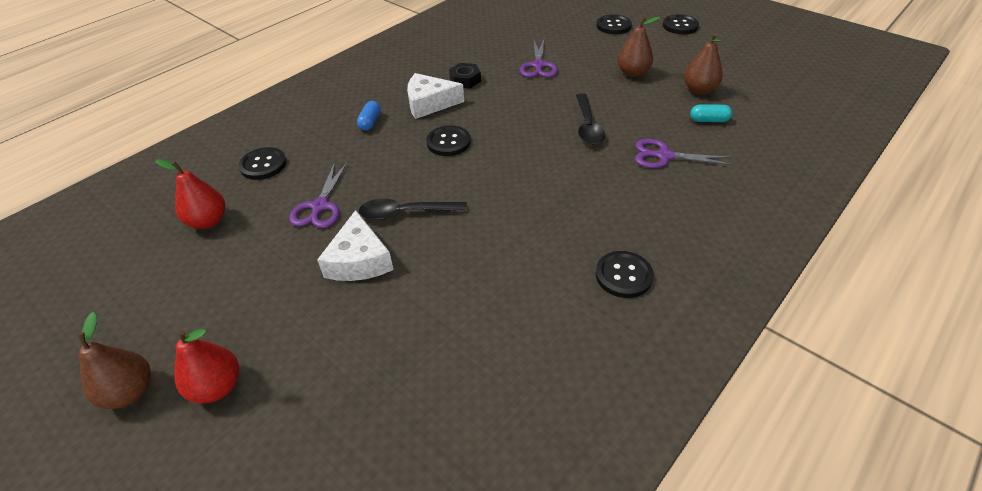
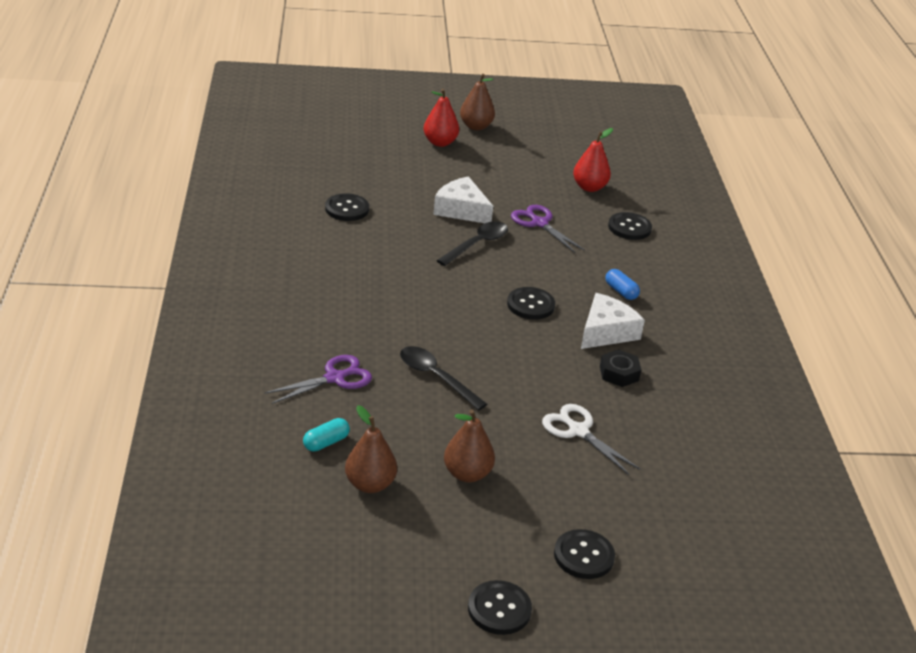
camera: 130 degrees right, 10 degrees down
(538, 66) = (578, 431): purple scissors -> white scissors
(623, 275) = (282, 272): black button -> black button (347, 209)

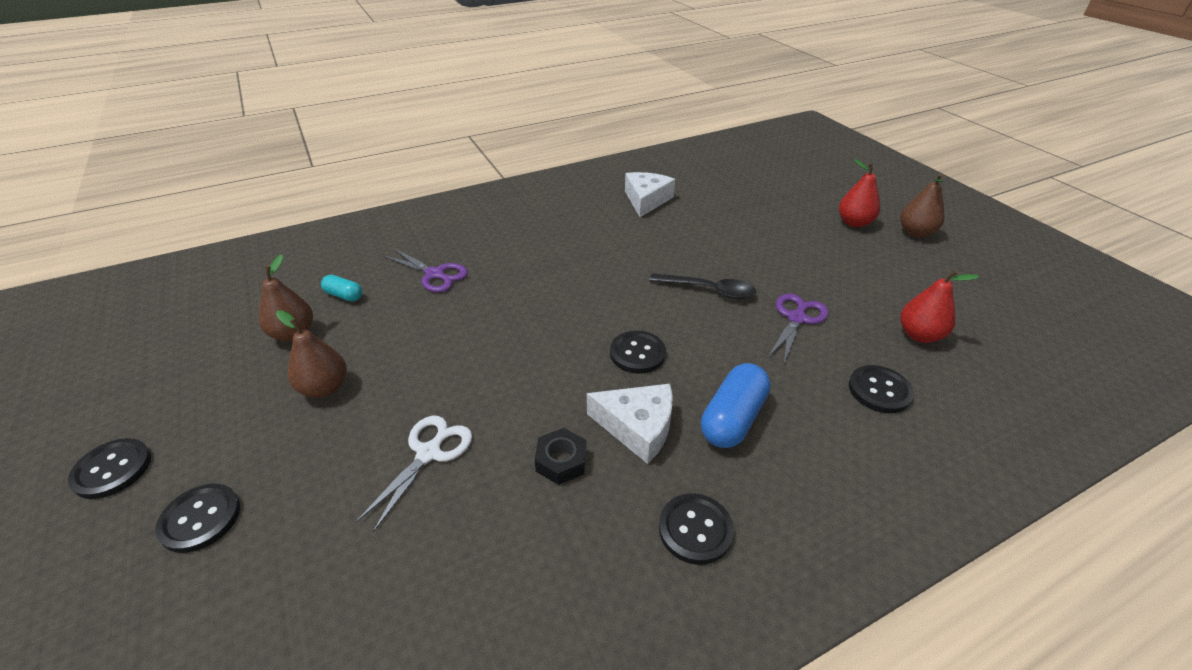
camera: 70 degrees right, 5 degrees up
(347, 209) = (683, 211): black button -> black button (695, 529)
(436, 377) = (468, 326): black spoon -> none
(461, 210) = (757, 265): white cheese -> white cheese (646, 200)
(621, 291) = (733, 418): blue capsule -> blue capsule, size x1.81

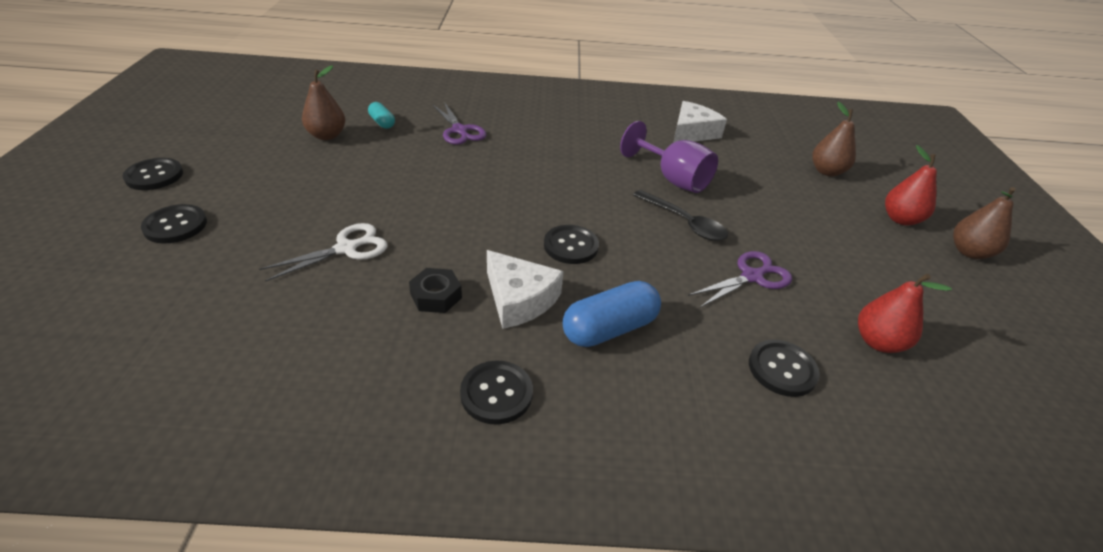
camera: 25 degrees right, 0 degrees up
(325, 388) = (316, 178): brown pear -> brown pear (827, 171)
(667, 252) = (672, 179): none -> purple goblet

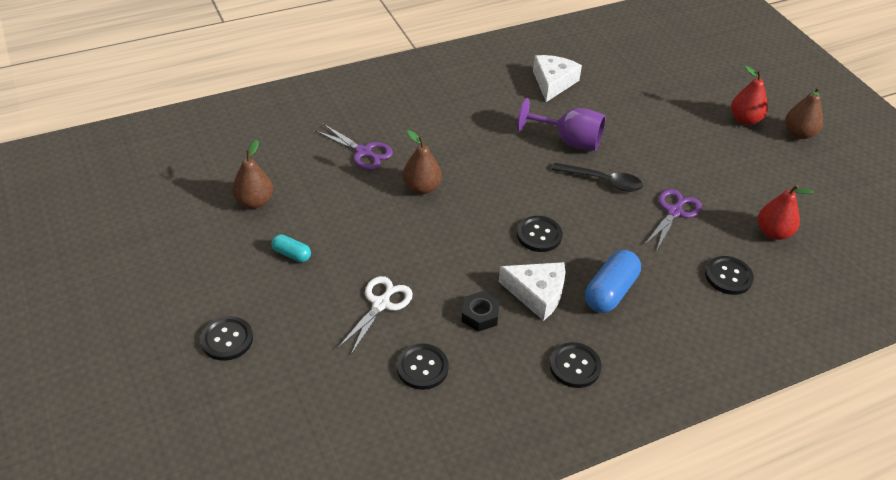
camera: 25 degrees left, 5 degrees up
(154, 176) = (150, 302): black button -> black button (422, 367)
(382, 122) = (288, 168): turquoise capsule -> turquoise capsule (291, 254)
(827, 171) = (675, 89): brown pear -> brown pear (421, 187)

